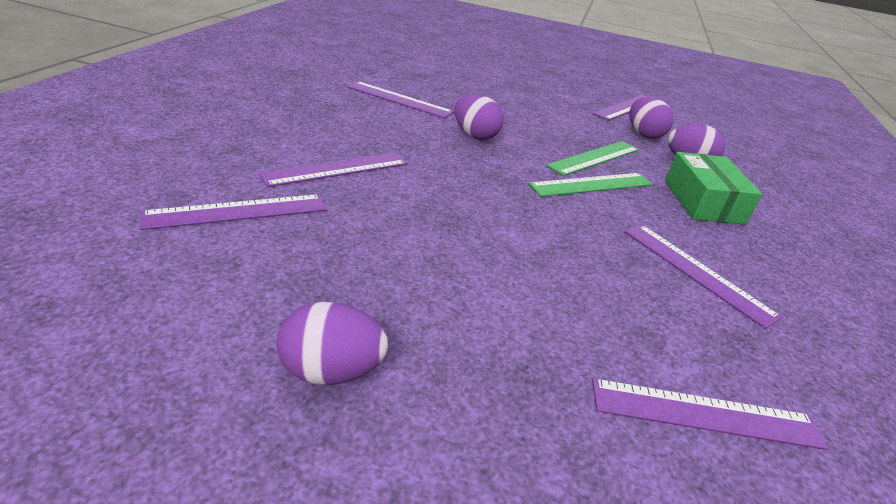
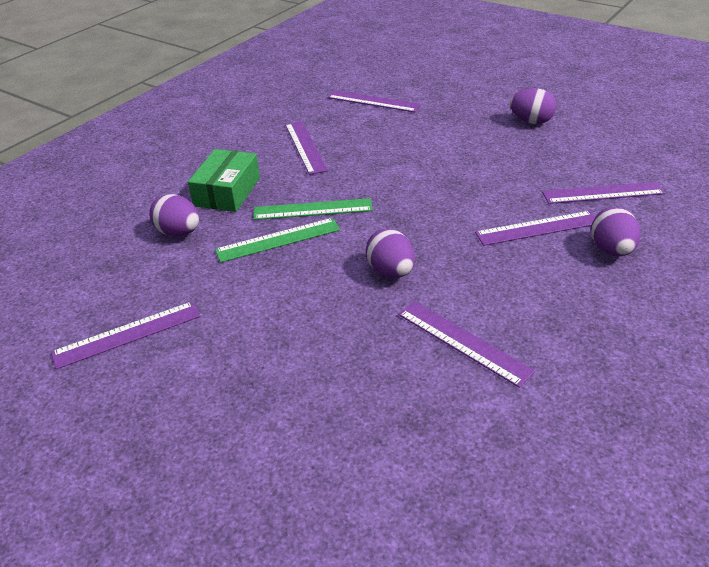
camera: 155 degrees left, 5 degrees up
(643, 134) = (175, 275): purple egg -> purple egg (611, 250)

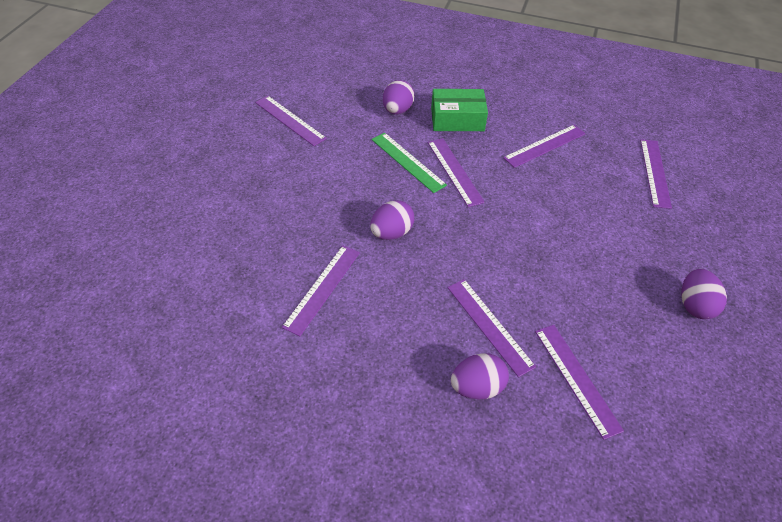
camera: 70 degrees right, 10 degrees up
(313, 209) = (454, 171): green ruler -> purple ruler

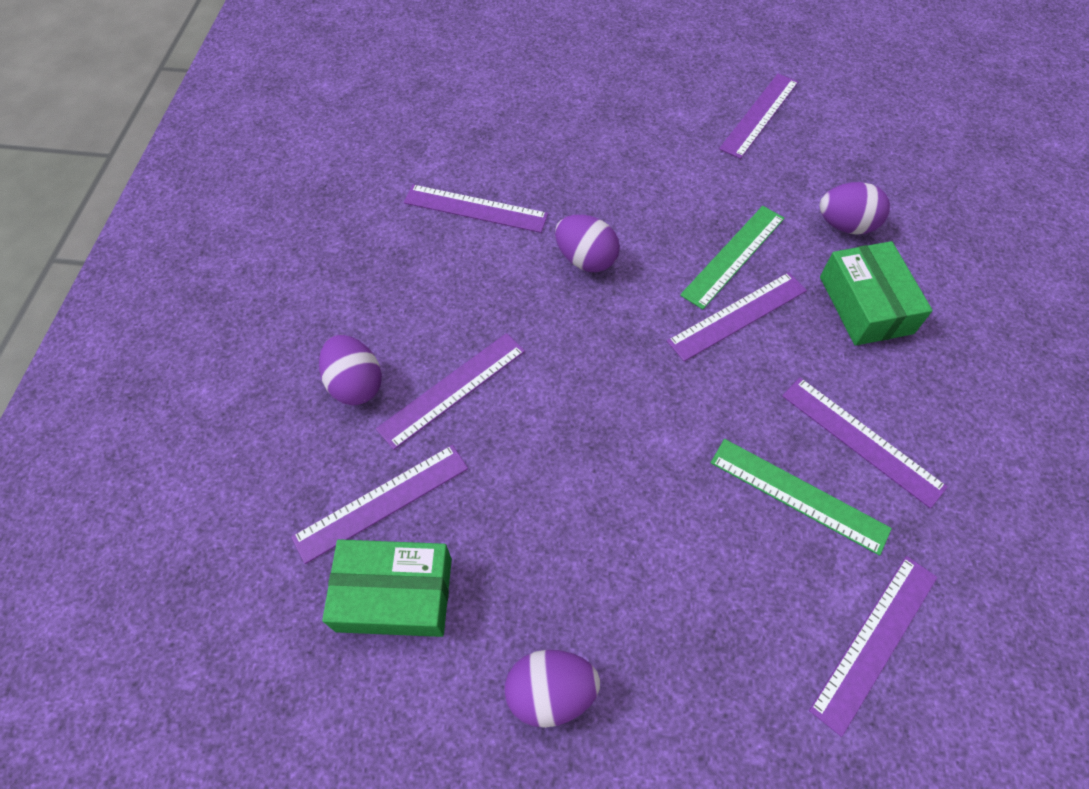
camera: 80 degrees right, 10 degrees up
(576, 178) = (798, 495): none -> green ruler
(642, 377) = (394, 594): none -> green box
(655, 172) = (875, 641): purple ruler -> purple ruler turned 45 degrees counterclockwise

